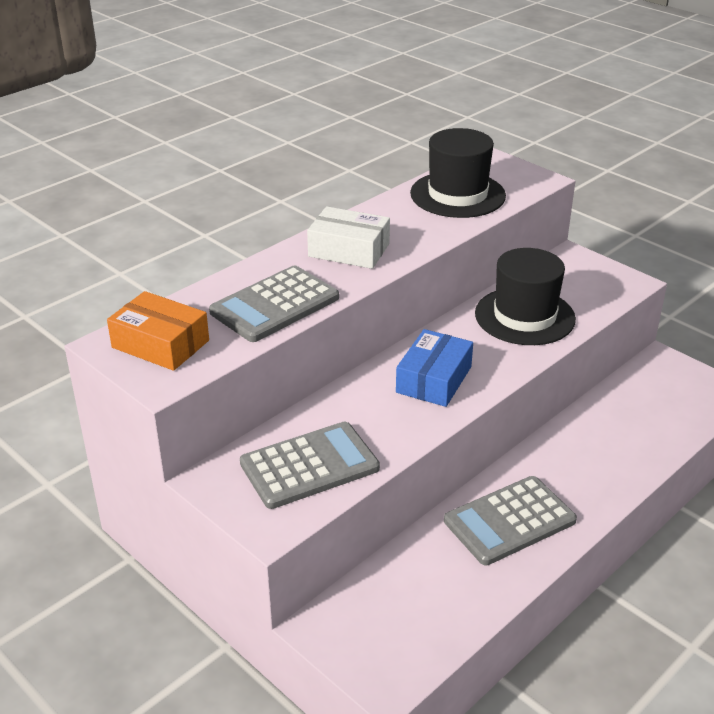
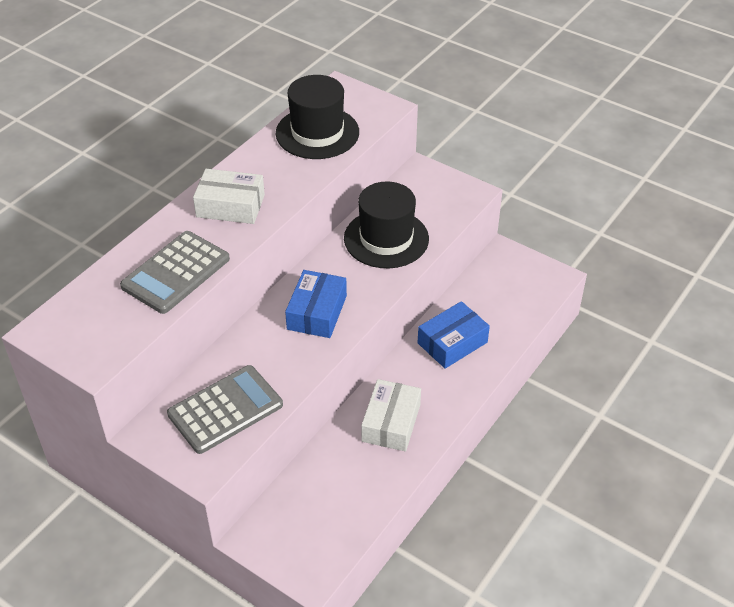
camera: 10 degrees left, 10 degrees up
(160, 344) = (85, 325): orange box -> none
(509, 521) = (391, 423): grey calculator -> white box
(593, 444) = (452, 343): none -> blue box

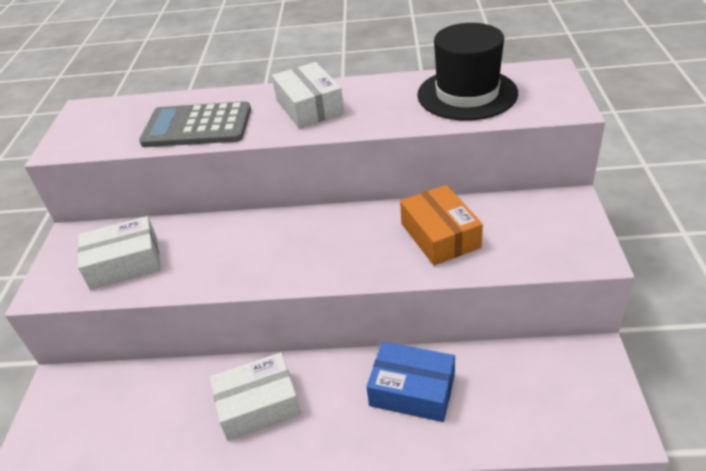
camera: 60 degrees right, 5 degrees down
(225, 410) = (124, 263): grey calculator -> white box
(317, 312) = (291, 248): blue box -> none
(386, 238) = (440, 235): black hat -> orange box

